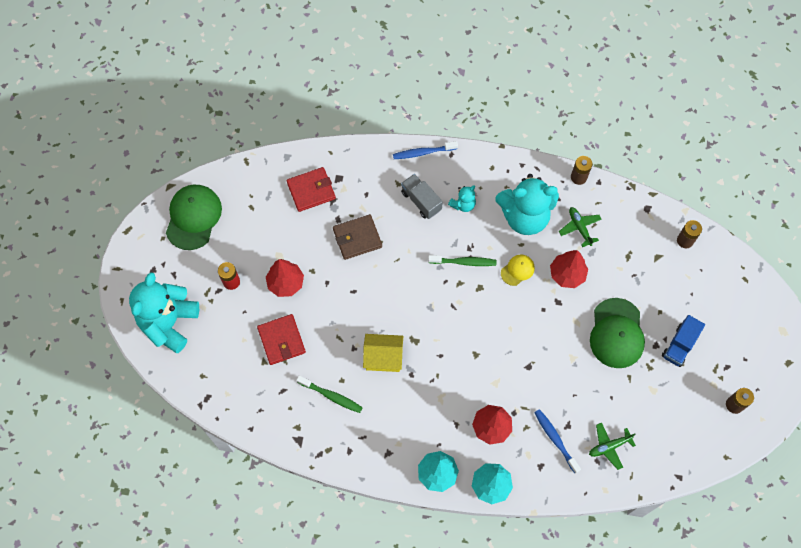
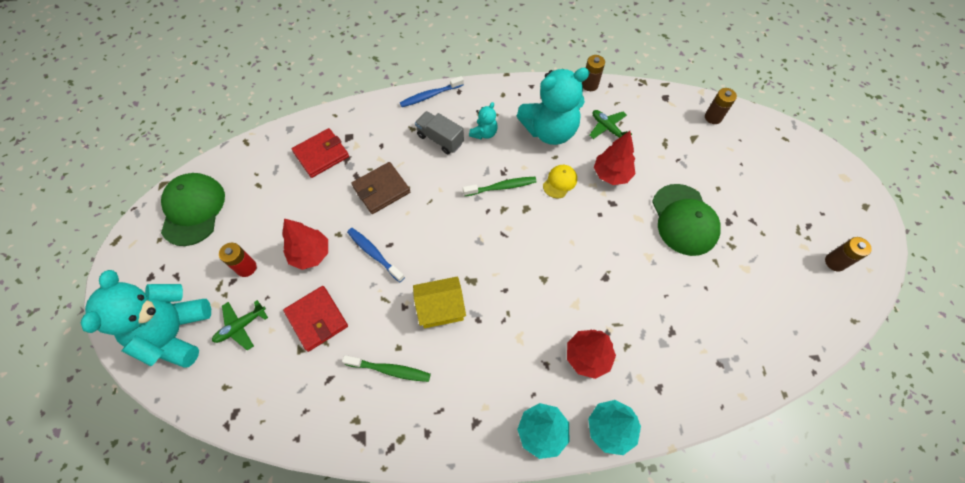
camera: 15 degrees left, 5 degrees down
(555, 439) = (664, 351): blue toothbrush -> blue toothbrush (374, 254)
(609, 446) = (726, 343): green plane -> green plane (241, 326)
(679, 345) = (752, 216): blue truck -> none

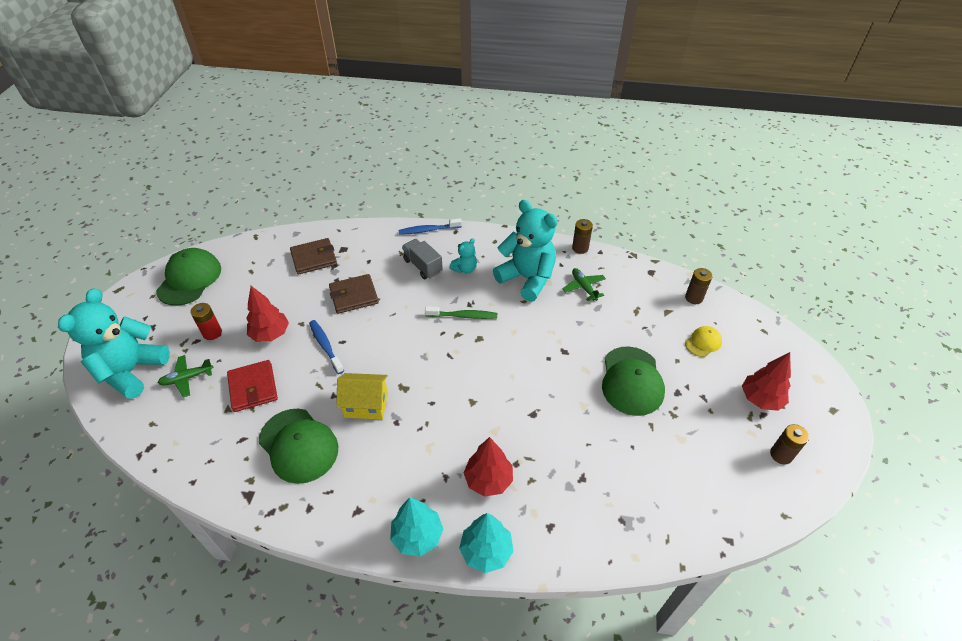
camera: 15 degrees right, 15 degrees down
(321, 154) = (314, 258): red wallet -> brown wallet
(390, 370) = (298, 445): green toothbrush -> green cap
(550, 131) = (527, 278): turquoise teddy bear -> turquoise teddy bear turned 135 degrees counterclockwise
(560, 182) = (520, 323): yellow cap -> yellow cap (703, 342)
(611, 174) = (573, 326): red tree -> red tree (760, 399)

